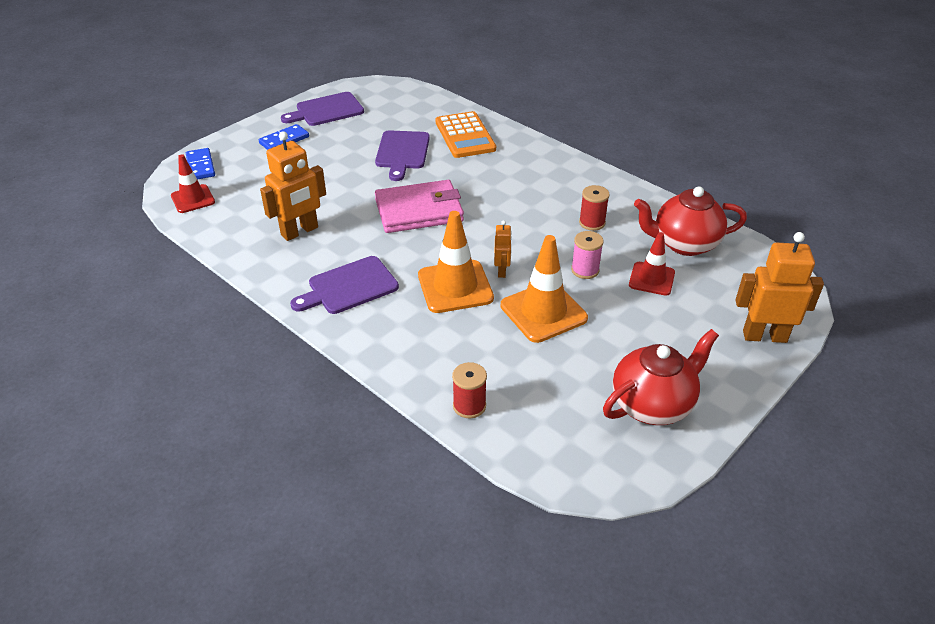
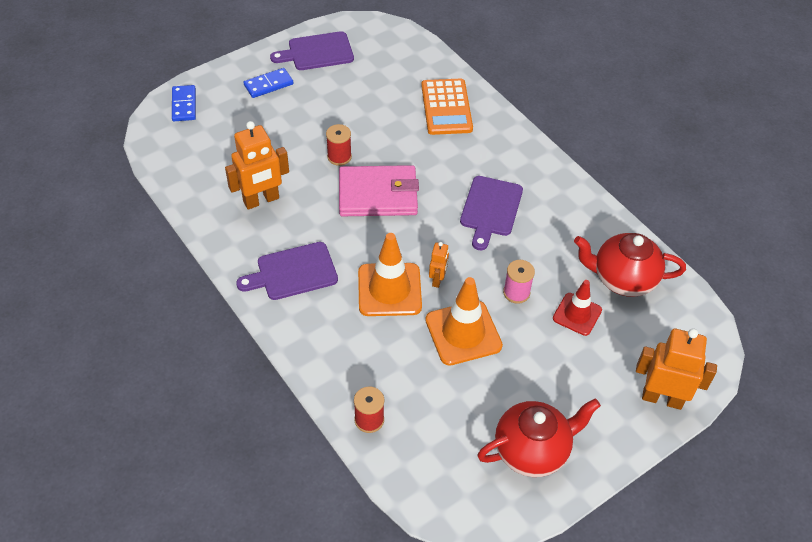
camera: 10 degrees right, 10 degrees up
(193, 199) = (170, 144): red traffic cone -> none
(402, 152) = (379, 119): purple cutting board -> purple cutting board (490, 209)
(592, 223) = (540, 238): red spool -> red spool (339, 157)

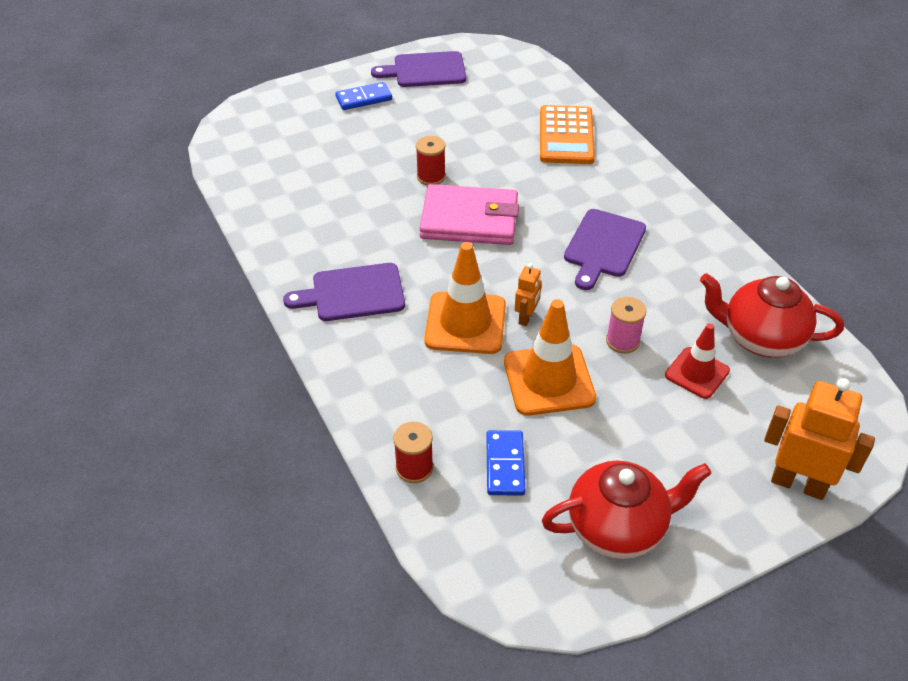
camera: 10 degrees right, 5 degrees down
(184, 105) = (264, 111): blue domino -> blue domino (505, 465)
(261, 200) = (331, 214): orange robot -> none

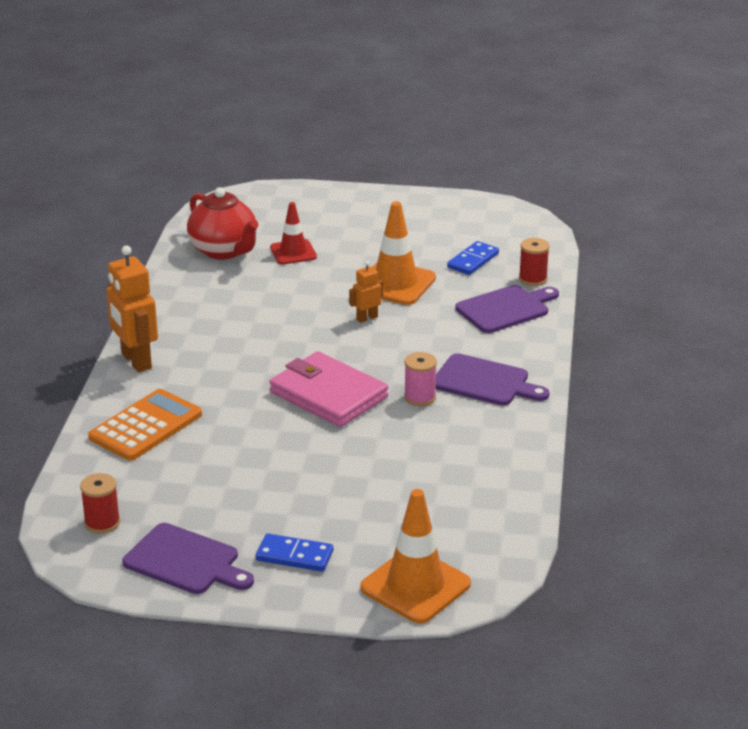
camera: 145 degrees left, 15 degrees down
(431, 177) = (319, 443): red spool -> red spool (102, 523)
(465, 323) = (416, 332): orange traffic cone -> orange traffic cone (415, 586)
(603, 246) = (247, 335): purple cutting board -> purple cutting board (506, 309)
(618, 528) = (437, 218): red teapot -> none
(622, 341) = (317, 282): pink spool -> pink spool (420, 397)
(798, 483) = (311, 197): orange robot -> orange robot (135, 361)

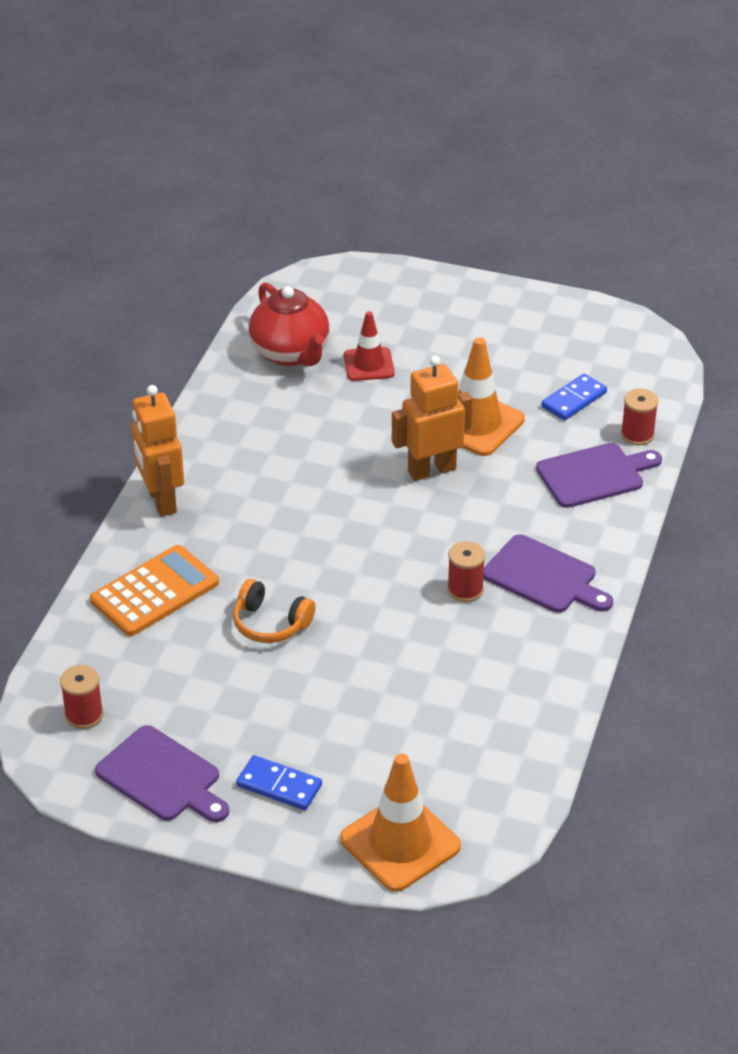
camera: 10 degrees right, 10 degrees up
(255, 438) = (270, 623): none -> orange headphones
(328, 395) = (363, 573): pink wallet -> none
(367, 318) = (431, 470): orange robot -> orange robot, size x1.91
(420, 397) = (465, 590): pink spool -> red spool

